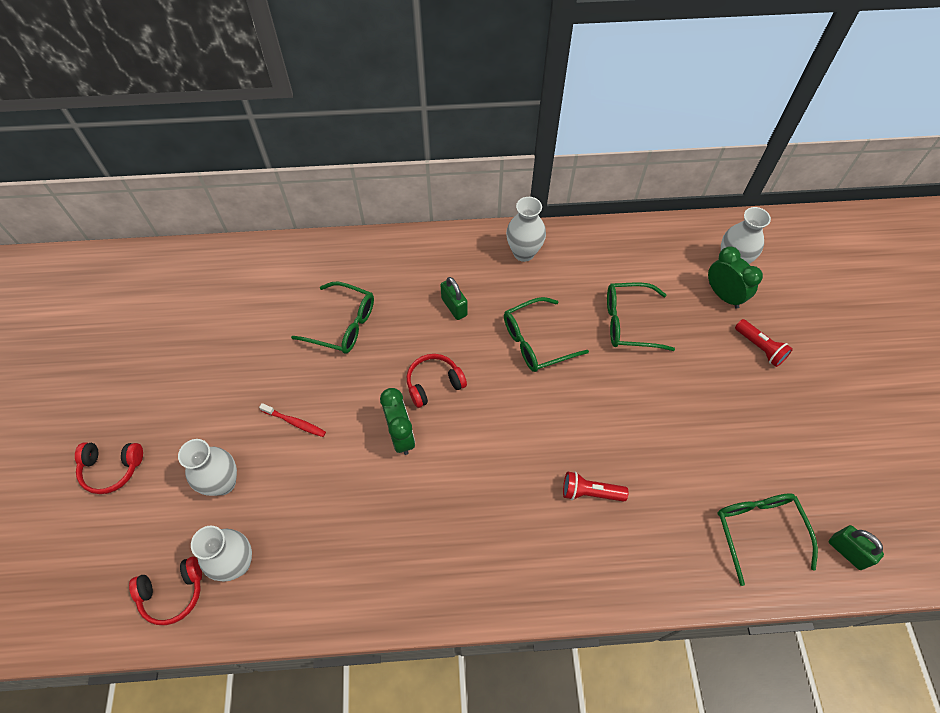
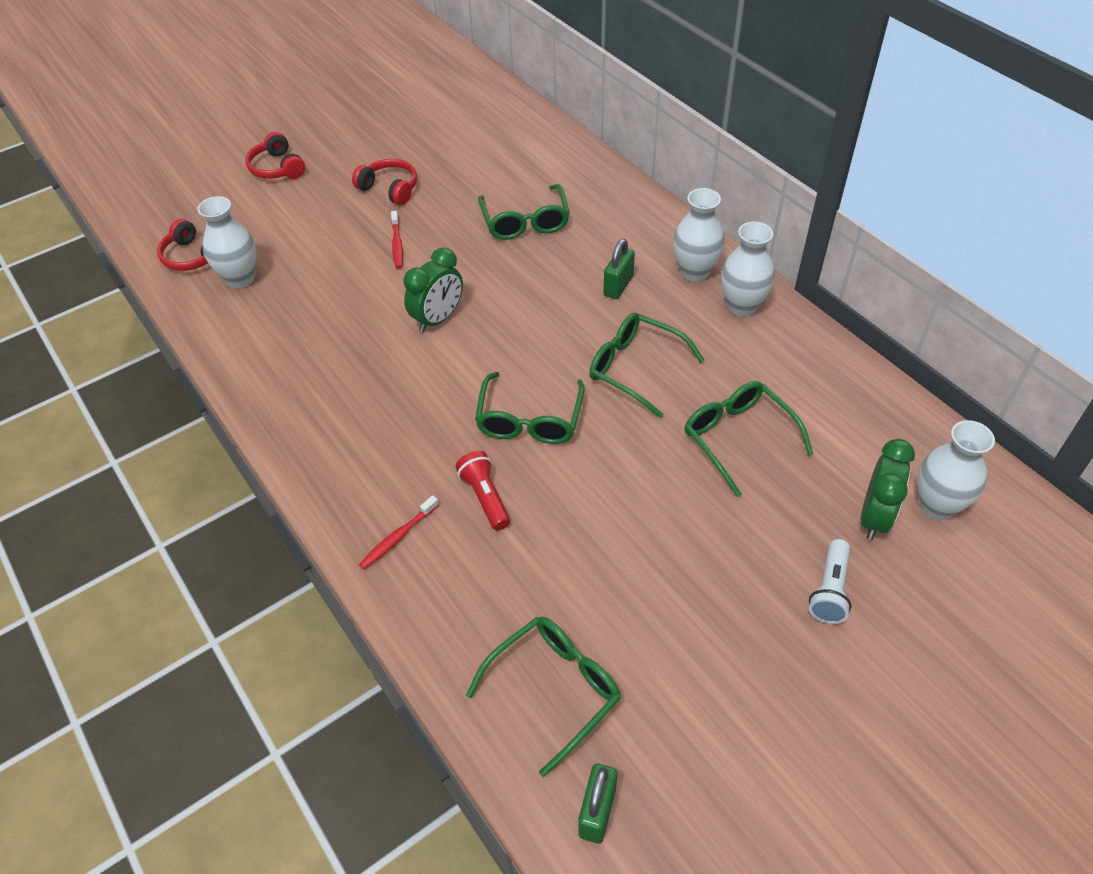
camera: 60 degrees right, 10 degrees down
(223, 483) = (307, 233): white vase -> white vase (694, 272)
(434, 383) = (514, 314): red headphones -> red headphones (390, 189)
(540, 428) = (529, 420): none -> green glasses
(592, 566) = (398, 537): none -> red toothbrush
(760, 348) = (830, 590): red flashlight -> white flashlight

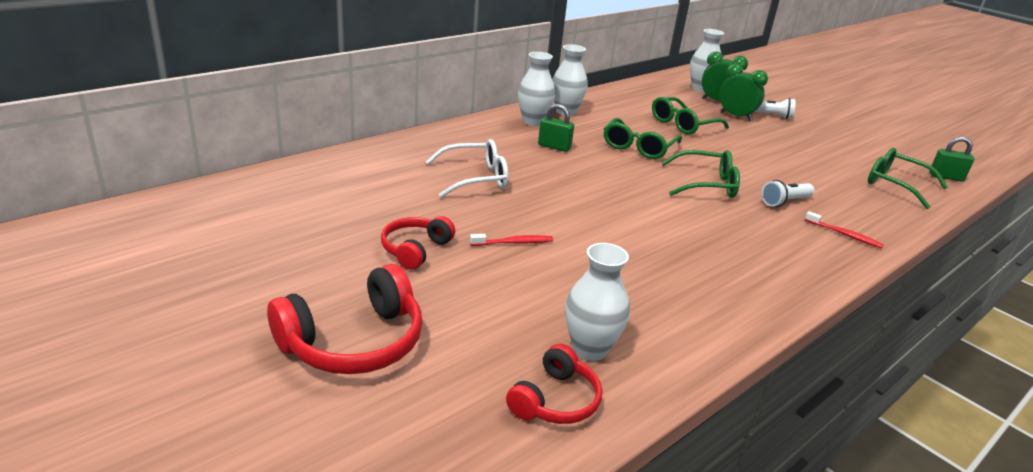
camera: 100 degrees left, 20 degrees down
(277, 168) = (354, 342): red headphones -> red headphones, size x1.64
(438, 319) = (615, 220): green clock -> green clock (735, 116)
(485, 497) = (785, 202): red flashlight -> white flashlight
(525, 222) = (475, 178): green glasses -> white glasses

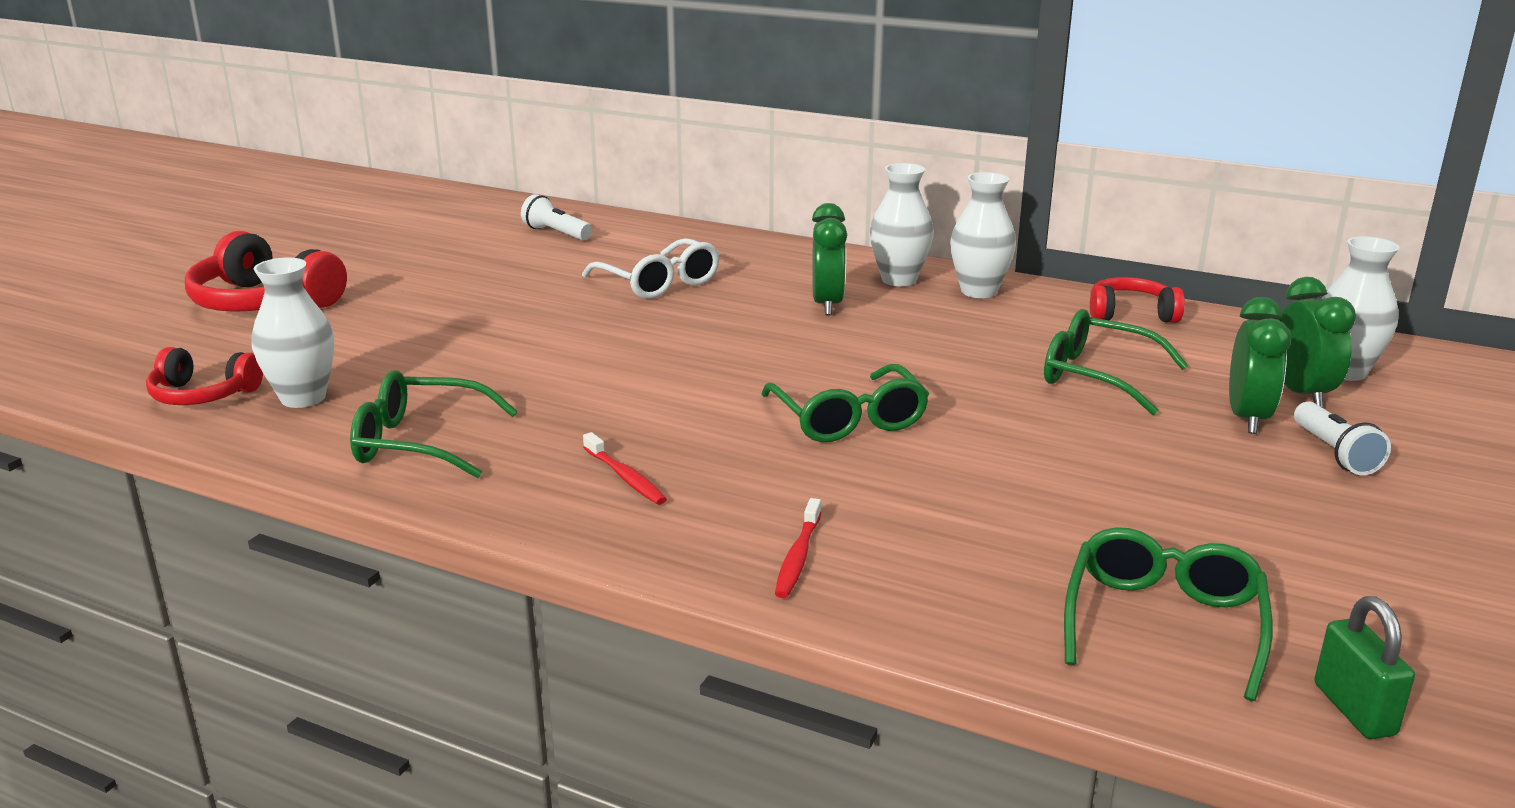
camera: 70 degrees right, 5 degrees down
(415, 250) = (450, 290): red headphones -> red headphones (1131, 314)
(513, 243) = (510, 328): red toothbrush -> red toothbrush (625, 477)
(554, 147) = (827, 304): green padlock -> green clock
(638, 147) = (922, 355): green glasses -> green glasses (420, 442)
(785, 202) = (871, 492): white flashlight -> white flashlight (556, 233)

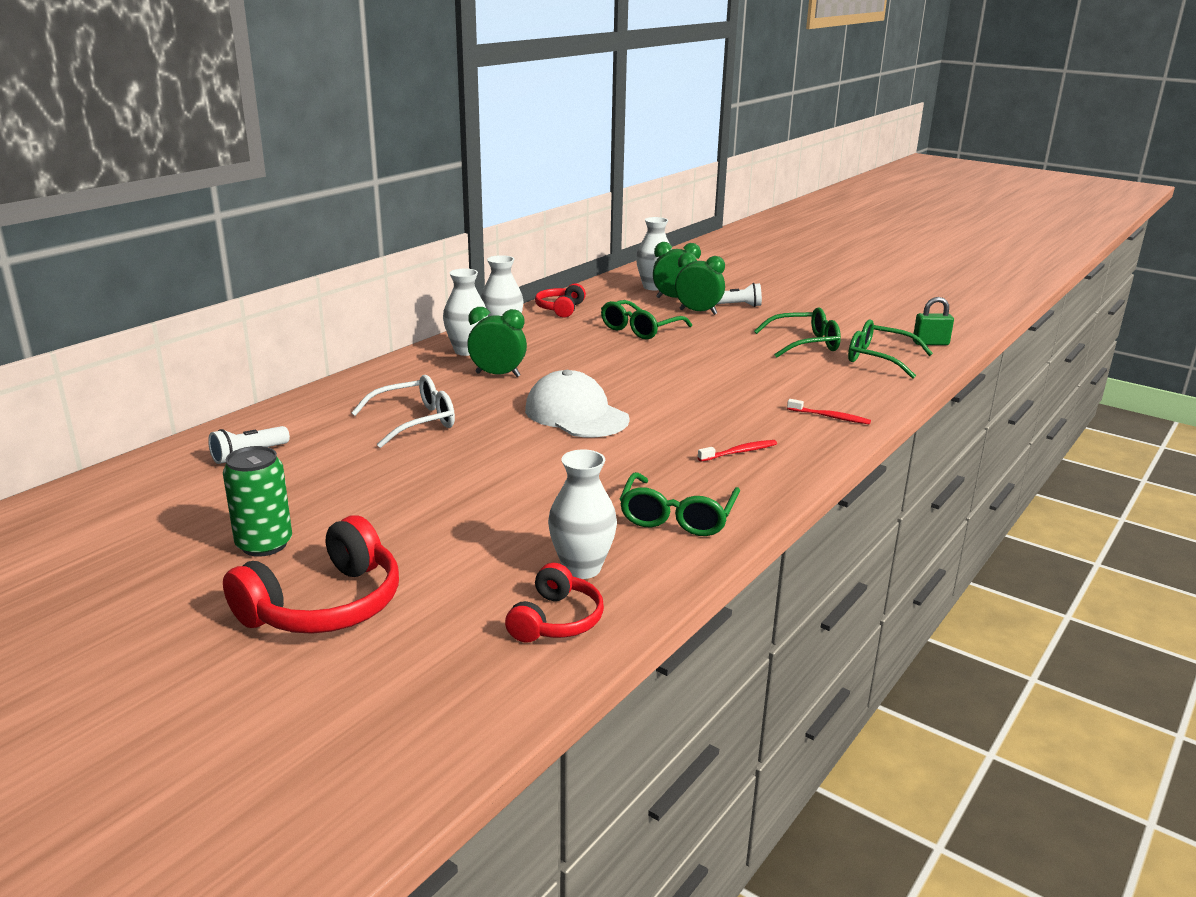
camera: 80 degrees left, 0 degrees up
(375, 267) = (264, 544): none -> green can
(717, 360) = (576, 414): none -> white cap
(848, 419) = (677, 389): green glasses -> green glasses (805, 344)

